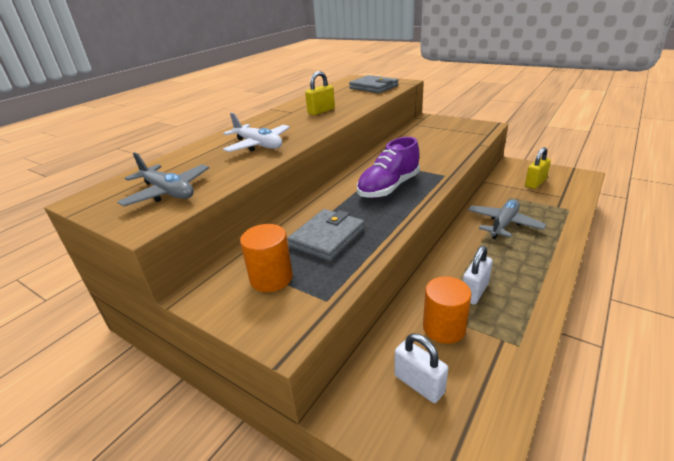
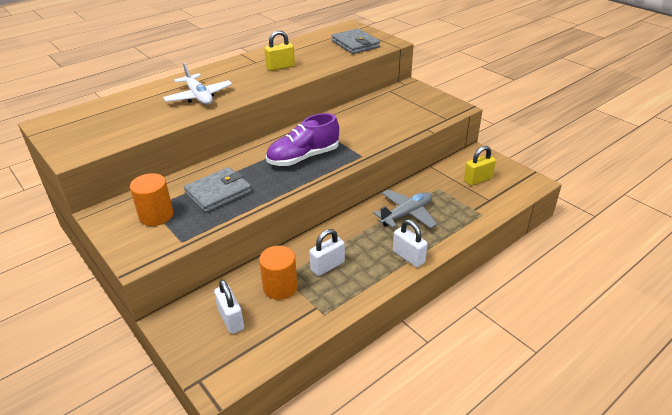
camera: 15 degrees right, 5 degrees up
(168, 192) = (104, 130): grey plane -> none
(544, 262) = (408, 257): none -> white padlock

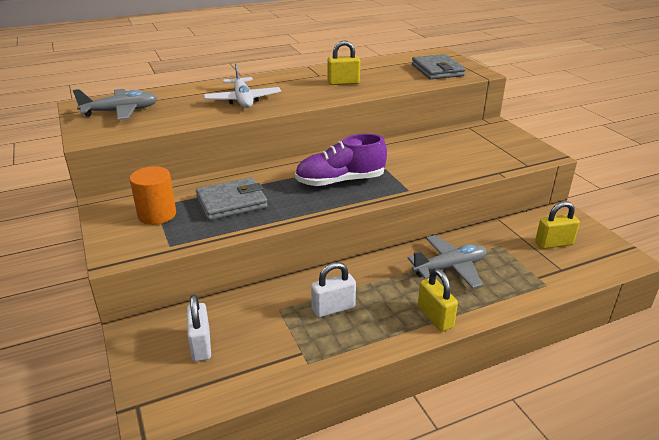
camera: 15 degrees right, 5 degrees down
(89, 125) = (121, 112): none -> grey plane
(280, 287) = (270, 321): orange cylinder -> none
(408, 257) = (435, 317): white padlock -> yellow padlock

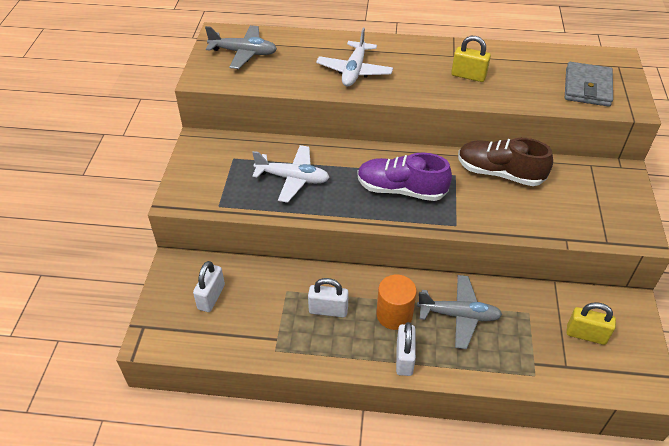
camera: 30 degrees right, 15 degrees up
(157, 214) = (229, 168): orange cylinder -> orange cylinder (394, 315)
(232, 202) = (293, 178): grey wallet -> white plane
(409, 149) = (499, 173): none -> brown shoe
(435, 317) = (404, 358): yellow padlock -> white padlock

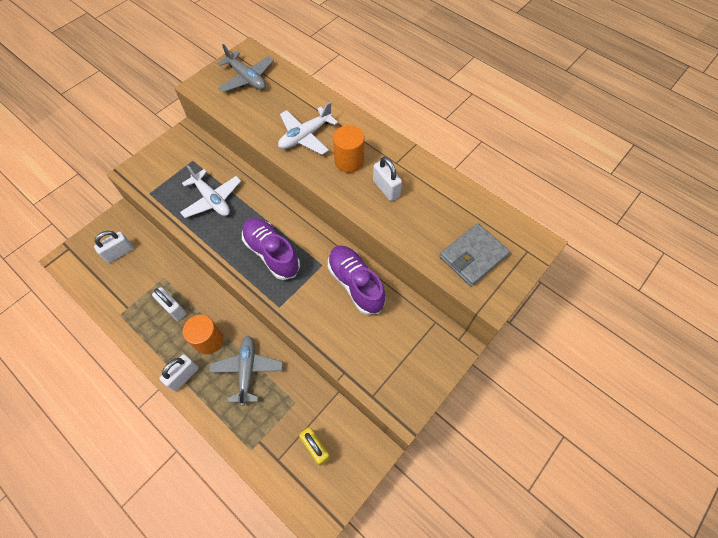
camera: 35 degrees right, 15 degrees up
(415, 71) = (349, 161): none -> orange cylinder
(459, 315) = (247, 370): grey plane -> grey plane turned 135 degrees counterclockwise
(468, 76) = (386, 188): yellow padlock -> white padlock
(499, 173) = (355, 284): brown shoe -> purple shoe

